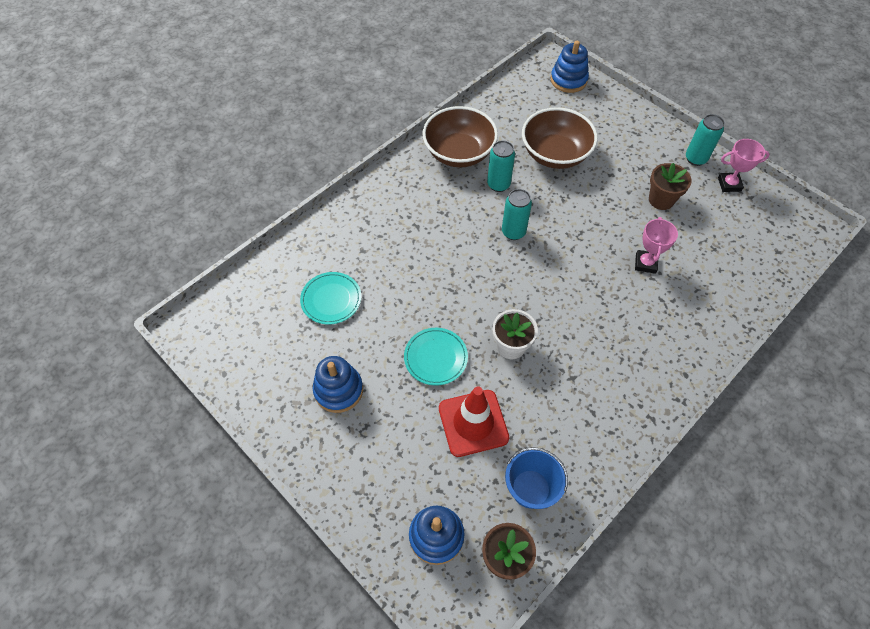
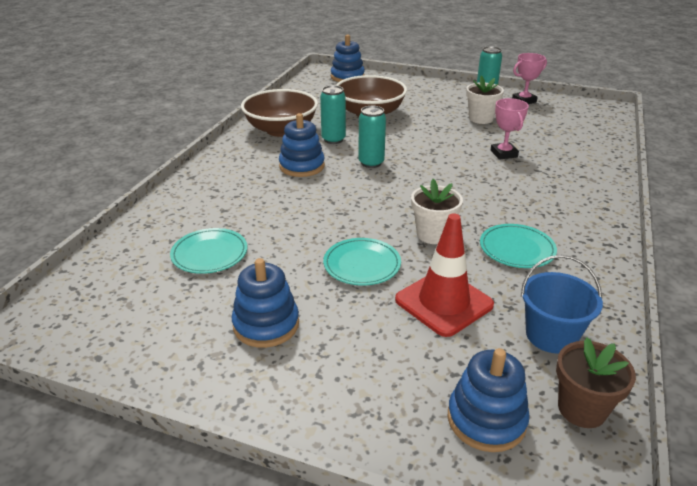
camera: 25 degrees left, 25 degrees down
(451, 215) = (302, 166): none -> blue stacking toy
(568, 391) = (517, 249): none -> turquoise plate
(661, 200) = (481, 119): brown flower pot -> white flower pot

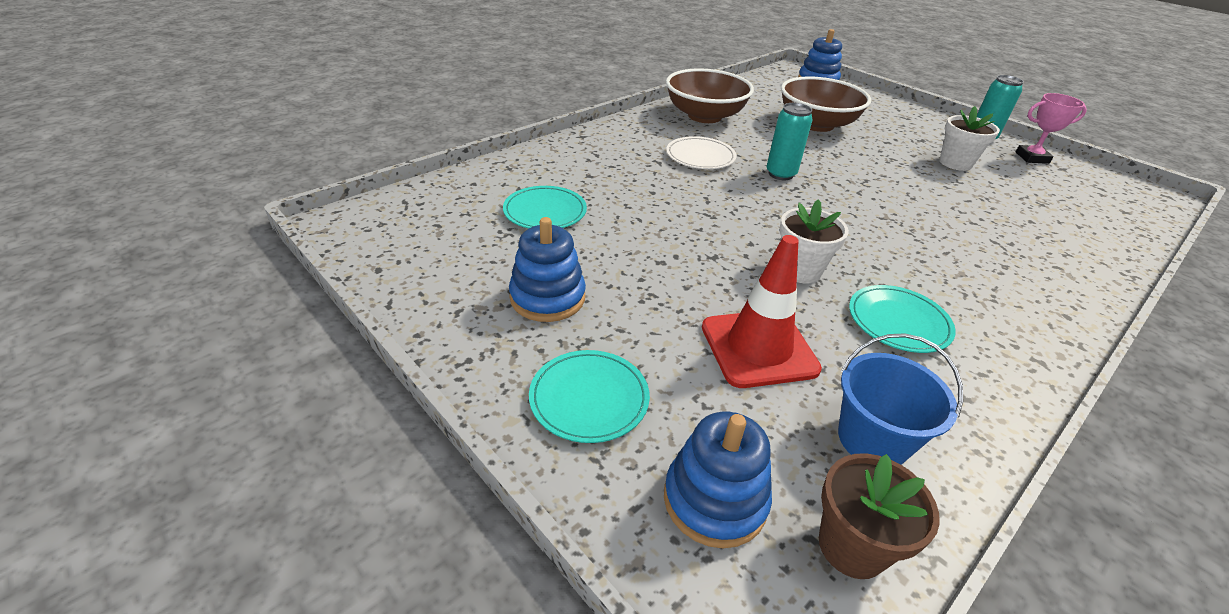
camera: 25 degrees right, 5 degrees up
(302, 166) = (700, 156): blue stacking toy -> white plate
(333, 139) = (754, 139): turquoise can -> none
(362, 264) = (692, 274): turquoise plate -> turquoise plate (589, 398)
(503, 154) = (959, 209): pink trophy -> none

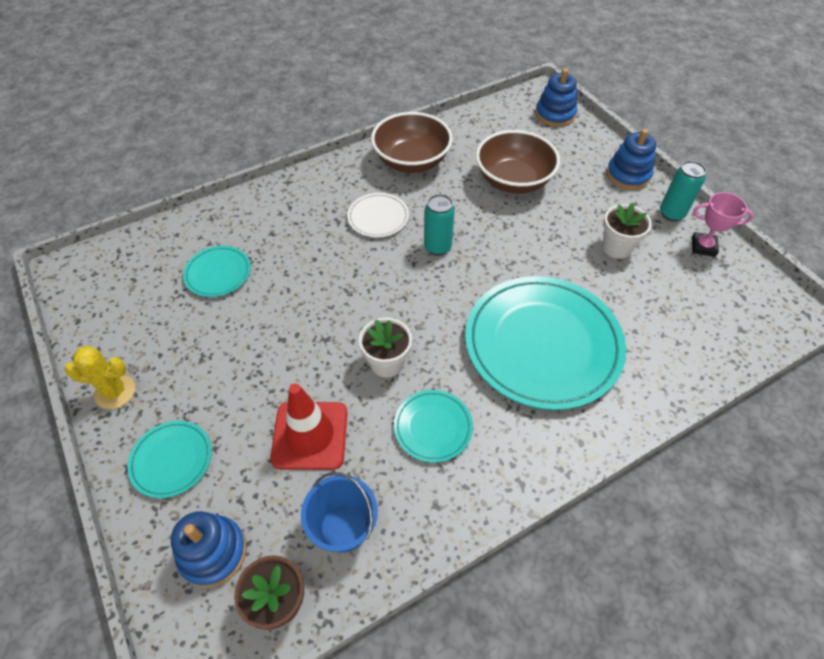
camera: 15 degrees right, 15 degrees up
(467, 335) = (115, 392): none -> yellow cactus
(547, 297) = (182, 365): blue stacking toy -> blue stacking toy (628, 175)
(952, 239) = (542, 344): none -> turquoise plate

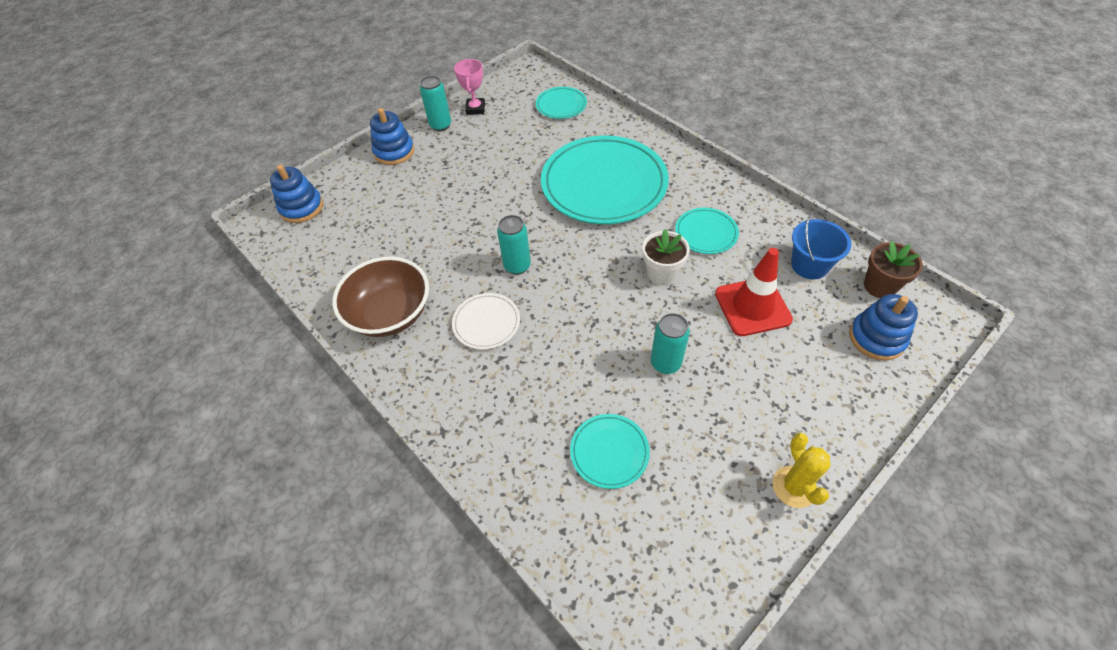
camera: 100 degrees left, 0 degrees up
(171, 460) = (828, 400): turquoise plate -> turquoise plate (561, 105)
(279, 334) = (665, 363): none -> turquoise can
(513, 181) = (412, 226): brown bowl -> none
(616, 247) = (488, 153): white flower pot -> none

